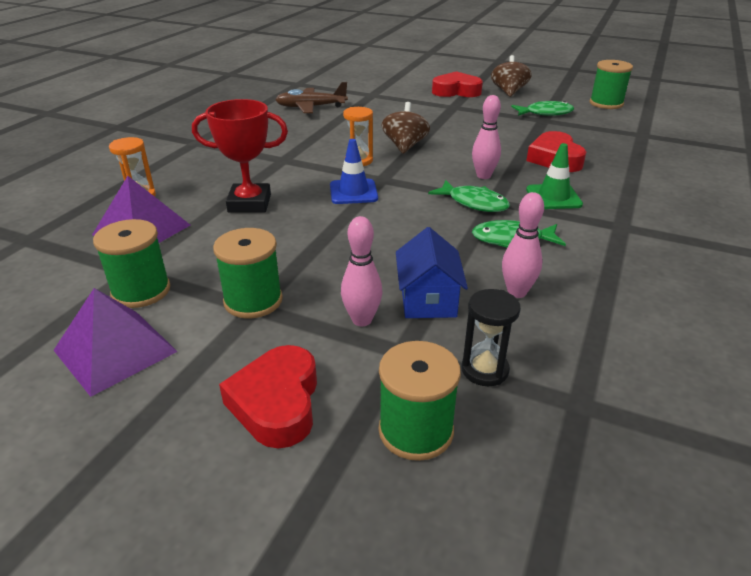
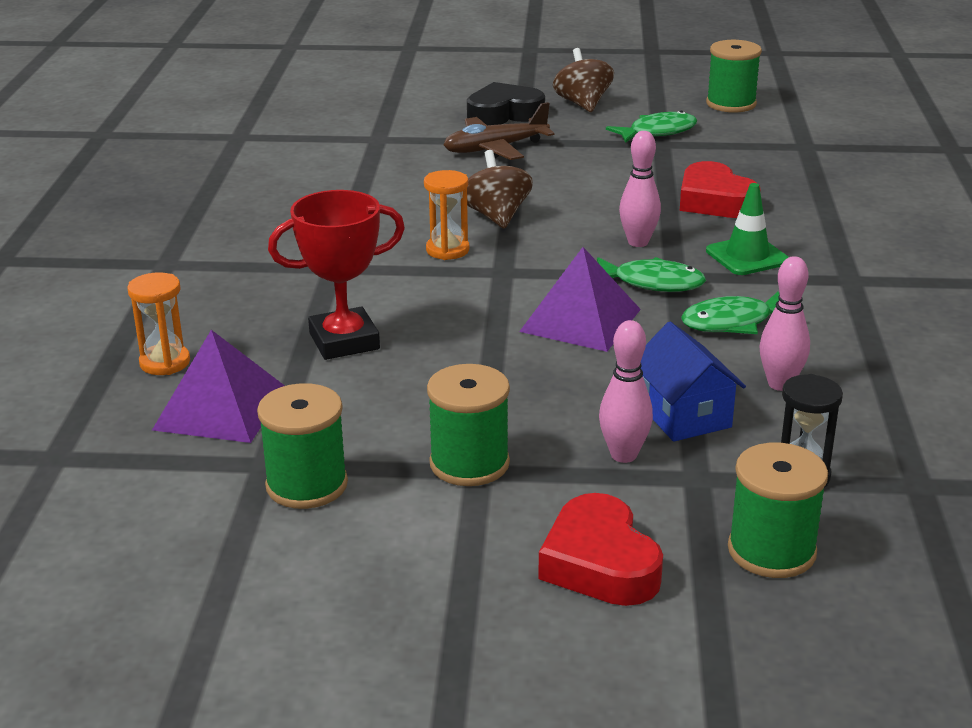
camera: 20 degrees left, 5 degrees down
(115, 351) = (348, 559): purple pyramid -> purple pyramid (580, 320)
(311, 107) = (299, 175): brown plane -> brown plane (495, 149)
(353, 192) = (479, 297): blue traffic cone -> none
(456, 91) = (504, 114): red heart -> black heart

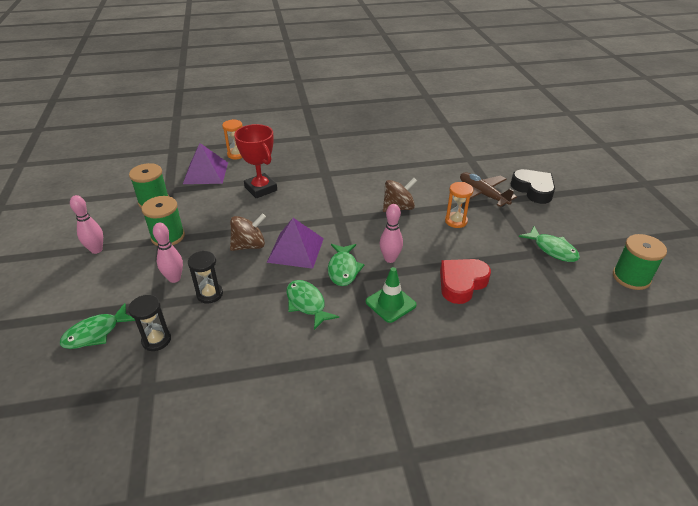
camera: 75 degrees right, 10 degrees up
(447, 250) = (354, 200): orange hourglass -> orange hourglass (456, 221)
(583, 104) = (573, 215): brown spinning top -> brown spinning top (249, 245)
(600, 563) = (95, 281): red heart -> none
(684, 415) = (210, 294): blue house -> black hourglass
(771, 551) = (96, 333): green spool -> green fish
(780, 384) = (243, 327): pink bowling pin -> pink bowling pin (96, 250)

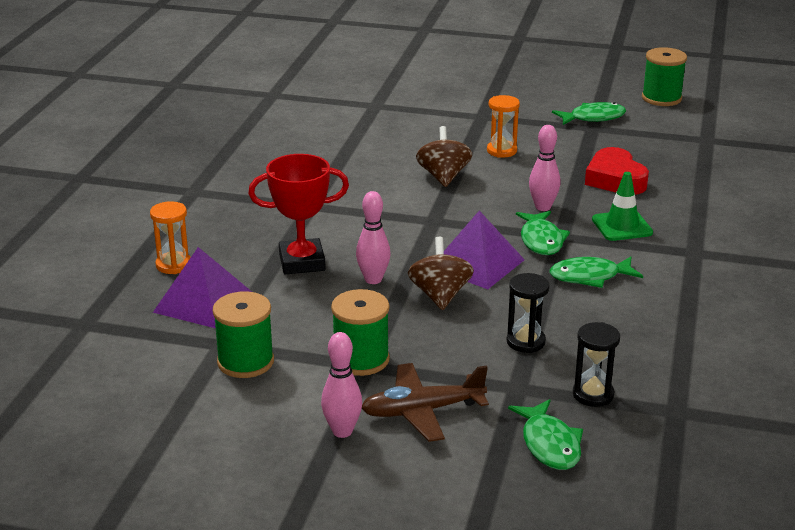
camera: 65 degrees left, 10 degrees down
(174, 278) = (471, 366): pink bowling pin -> pink bowling pin (373, 279)
(343, 269) = (541, 240): green fish -> green fish turned 60 degrees clockwise
(482, 194) = (461, 121): brown plane -> brown plane (422, 411)
(533, 190) = (478, 92): black heart -> none

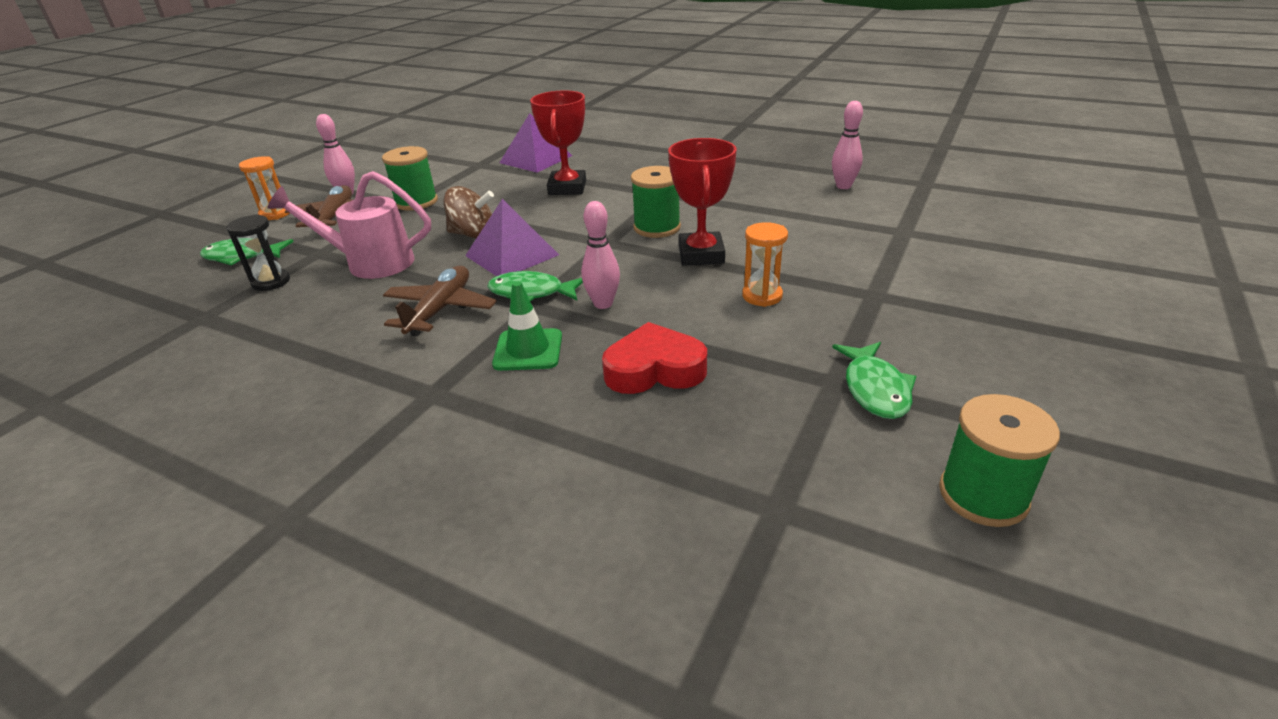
camera: 105 degrees right, 5 degrees up
(173, 265) = (592, 151): orange hourglass -> orange hourglass (275, 214)
(245, 362) = (451, 170): green spool -> green spool (657, 227)
(373, 279) = (520, 211): pink bowling pin -> pink bowling pin (843, 186)
(443, 177) = (701, 254): brown spinning top -> red trophy
(525, 342) = (371, 263): black hourglass -> pink watering can
(590, 277) = (440, 310): green fish -> brown plane

